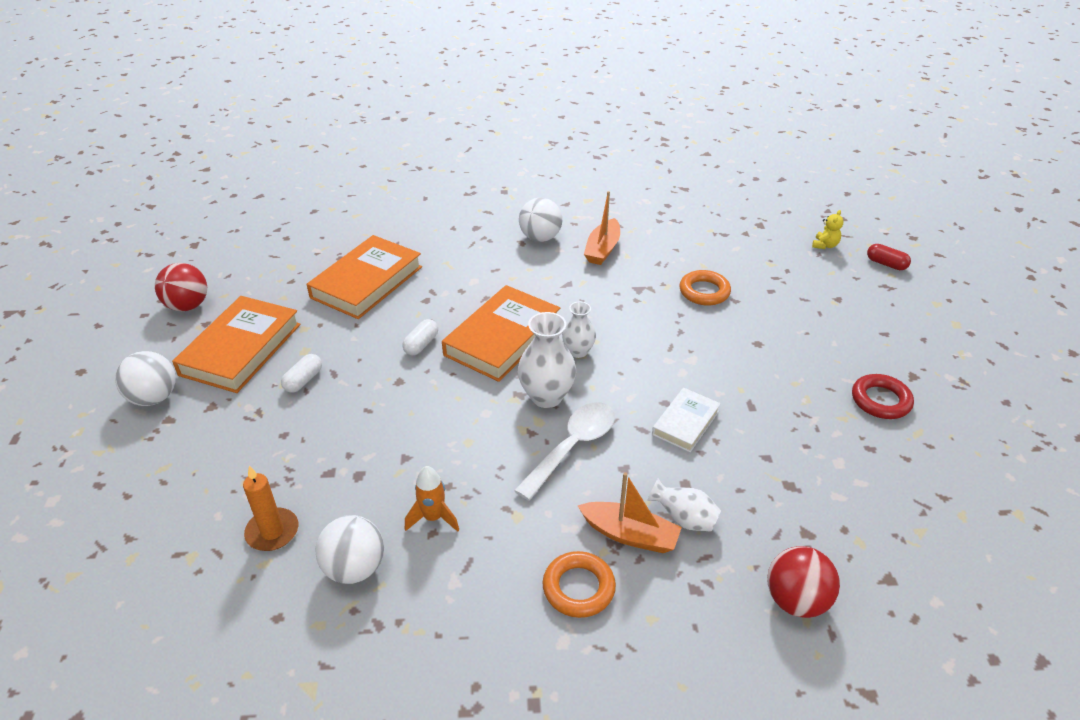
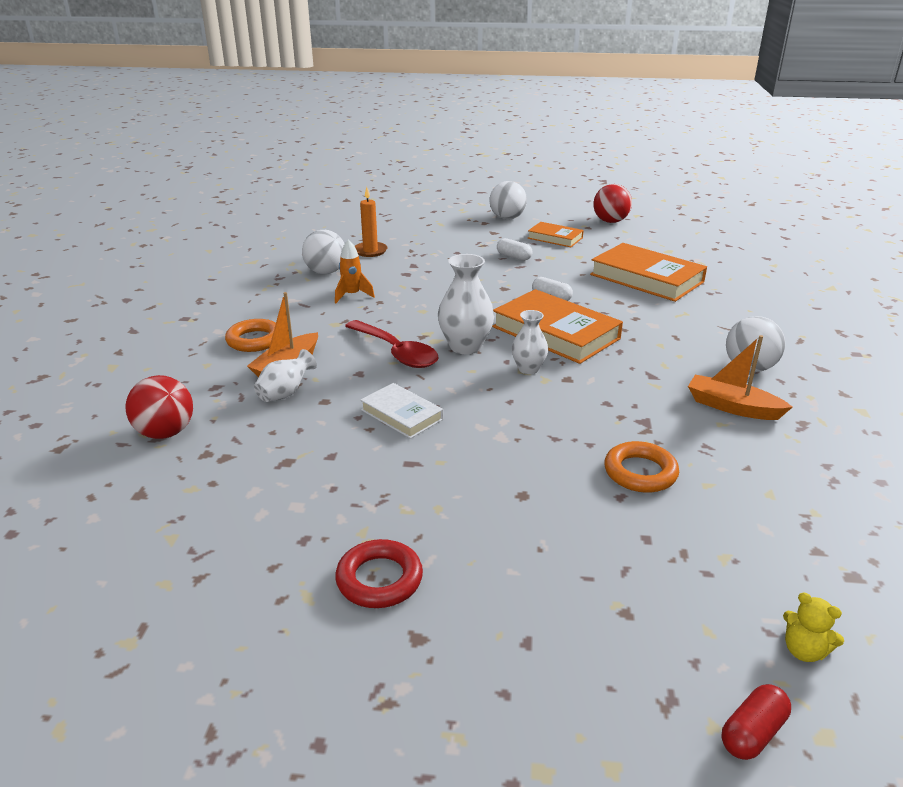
camera: 100 degrees right, 10 degrees down
(241, 349) = (555, 238): orange book -> orange book, size x0.56
(572, 447) = (396, 352): white spoon -> red spoon

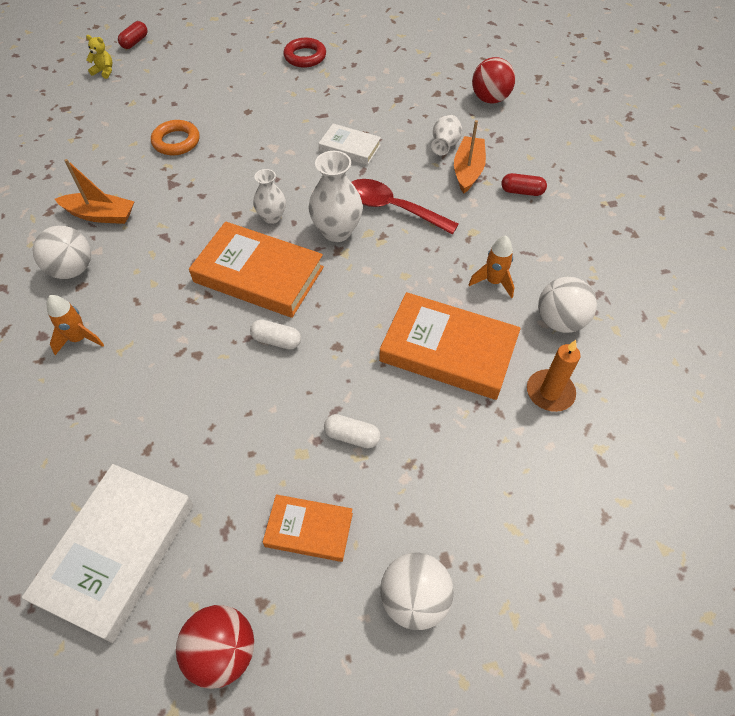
camera: 160 degrees right, 25 degrees up
(254, 340) = (522, 192): orange ring -> red capsule
(646, 278) = (161, 427): orange book -> orange book (448, 350)
(670, 247) = (117, 552): none -> white book
(724, 324) = (79, 339): none -> orange rocket

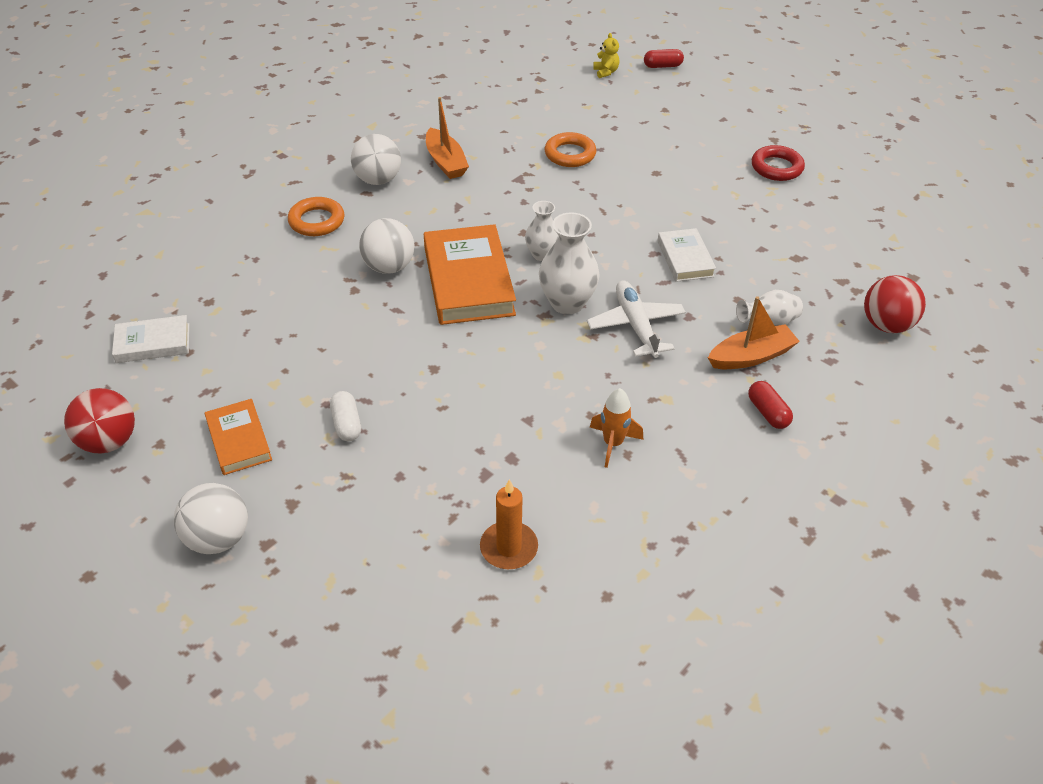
camera: 55 degrees right, 10 degrees down
(79, 339) = (317, 221): orange rocket -> orange ring
(117, 552) = (153, 343): white book -> white book, size x0.56
(276, 340) = (407, 328): white capsule -> none
(392, 208) = (636, 326): red spoon -> white plane
(448, 350) = (494, 447): orange book -> none
(560, 321) = (610, 519): white ball -> white ball (389, 267)

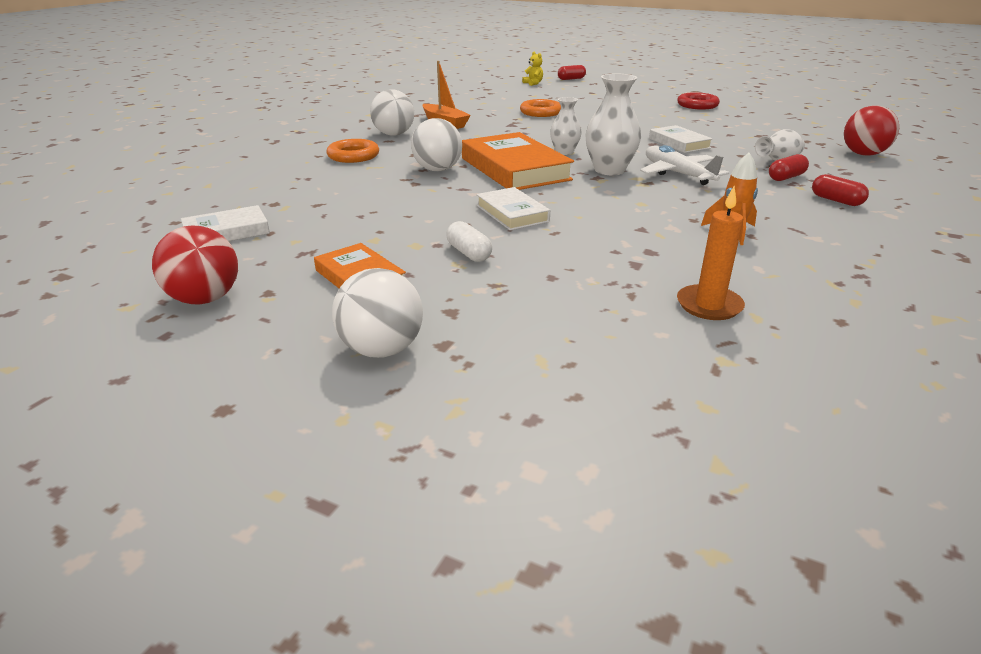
camera: 15 degrees left, 15 degrees down
(420, 366) = (512, 213): none -> white book
(751, 356) = (786, 177): orange boat -> red capsule

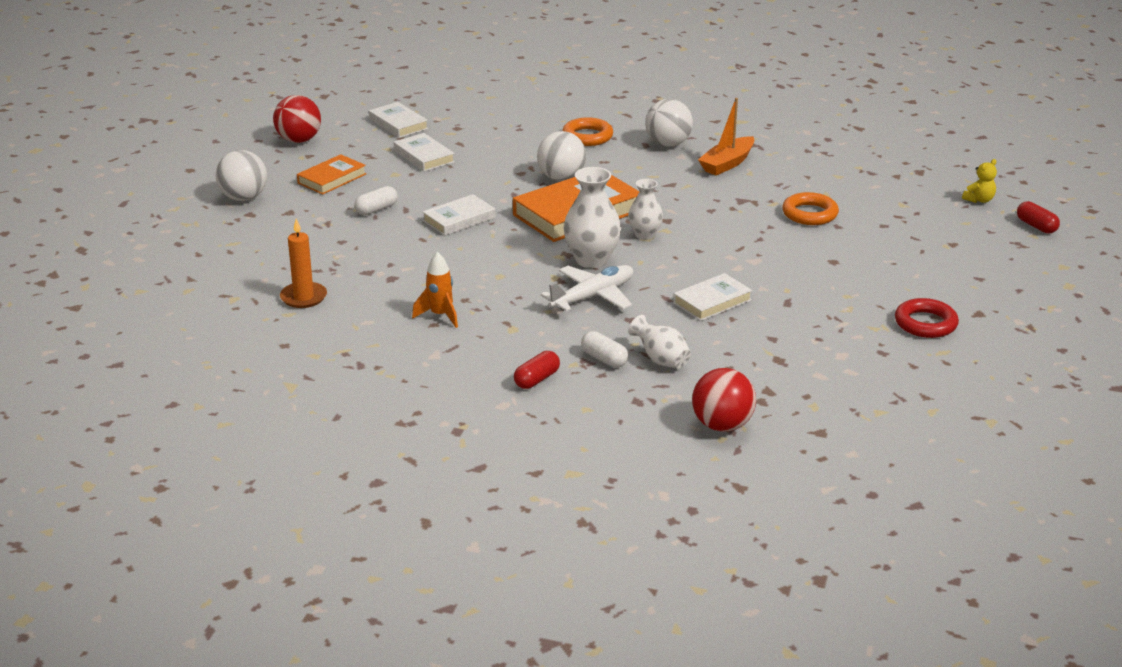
camera: 80 degrees right, 0 degrees up
(337, 222) = (424, 156): none -> white book
(786, 177) = (604, 359): red capsule -> white capsule

